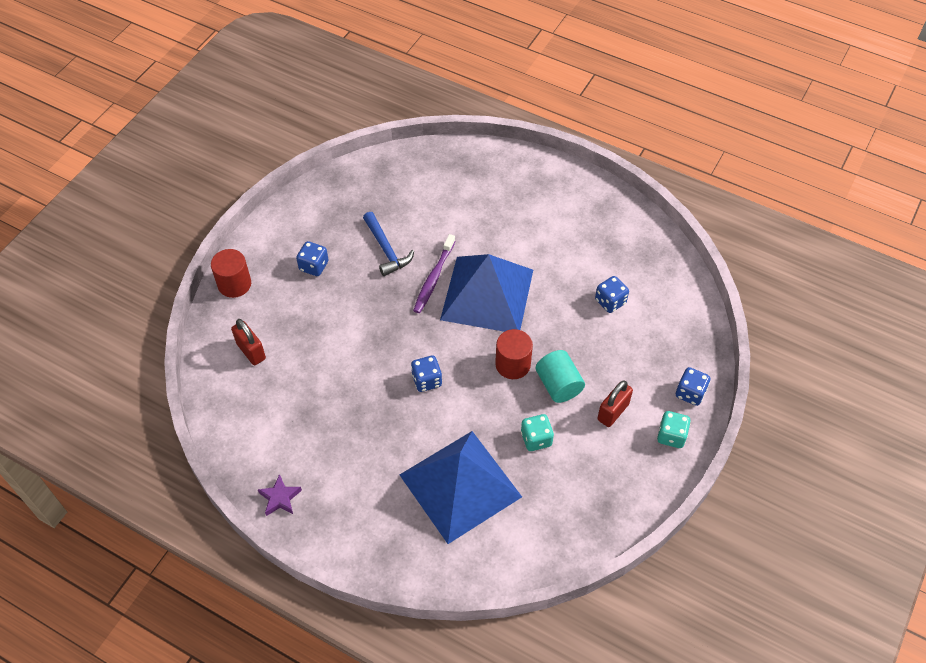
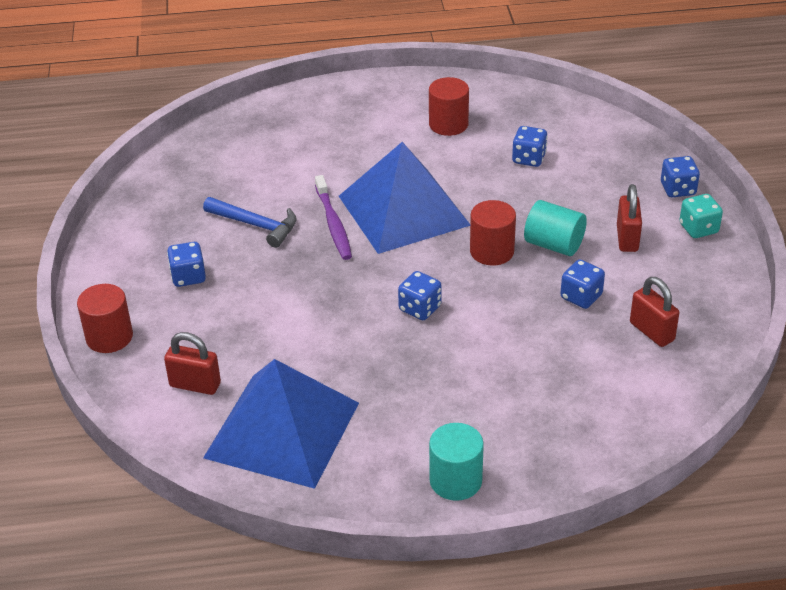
camera: 35 degrees left, 15 degrees down
(280, 498) = (373, 494): purple star -> none
(333, 522) = (455, 480): none -> turquoise cylinder
(460, 486) = (551, 374): blue pyramid -> blue pyramid (282, 430)
(536, 439) = (581, 297): turquoise dice -> blue dice
(555, 497) = (652, 332): none -> red padlock
(583, 238) = (448, 124): none -> red cylinder

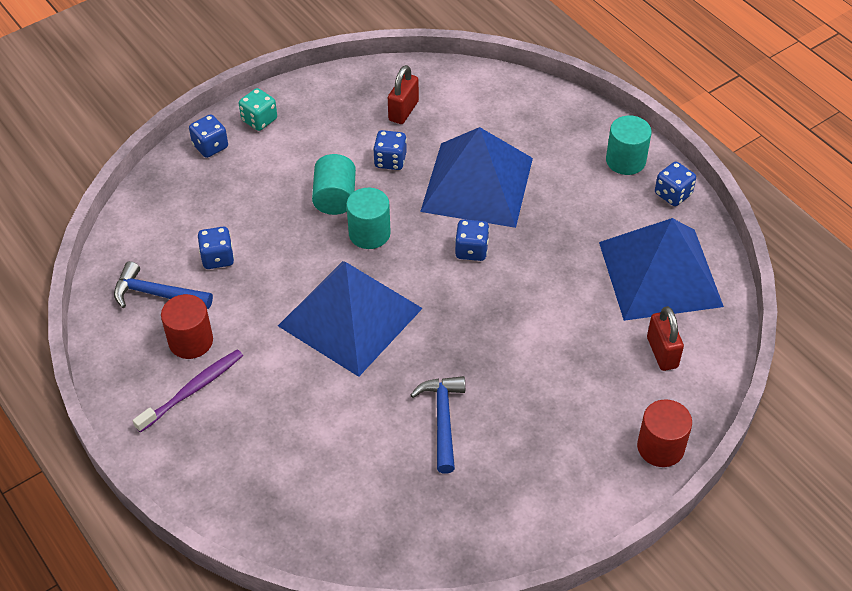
camera: 120 degrees left, 10 degrees up
(188, 277) = (547, 433): blue dice -> blue dice (673, 194)
(333, 224) = (402, 360): purple toothbrush -> purple toothbrush (192, 390)
(492, 251) = (369, 233): red cylinder -> turquoise cylinder
(504, 346) = (477, 184): none -> blue pyramid
(512, 120) = (157, 294): none -> blue hammer
(627, 238) = (298, 157): red padlock -> none

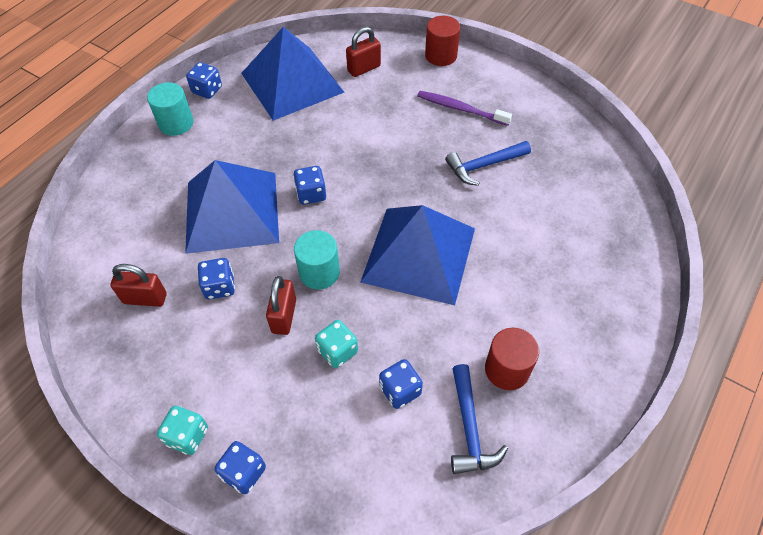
camera: 110 degrees left, 5 degrees up
(192, 390) = (555, 343): purple toothbrush -> purple toothbrush (460, 109)
(279, 226) = (337, 351): none -> turquoise dice
(335, 198) = (284, 316): turquoise cylinder -> red padlock

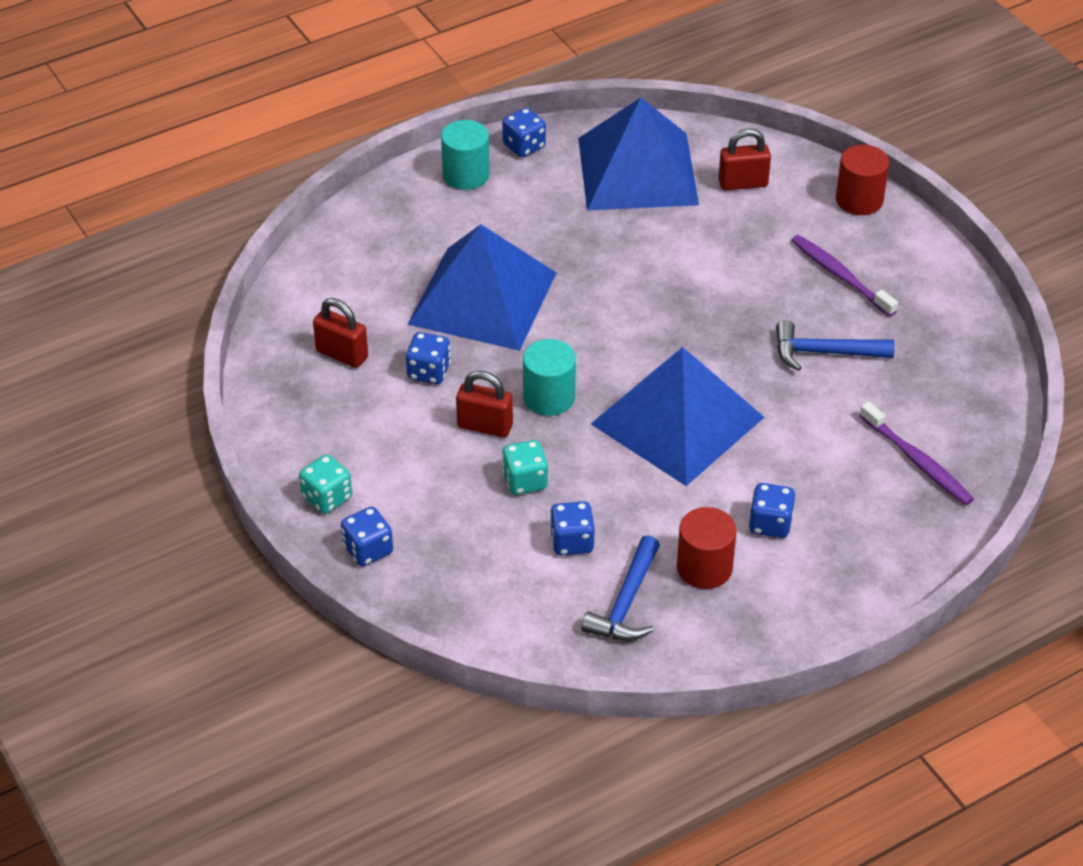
camera: 25 degrees right, 10 degrees down
(284, 316) = (485, 426): red padlock -> red padlock turned 75 degrees clockwise
(311, 194) = (587, 311): blue dice -> blue dice (770, 524)
(591, 222) = (917, 461): none -> purple toothbrush

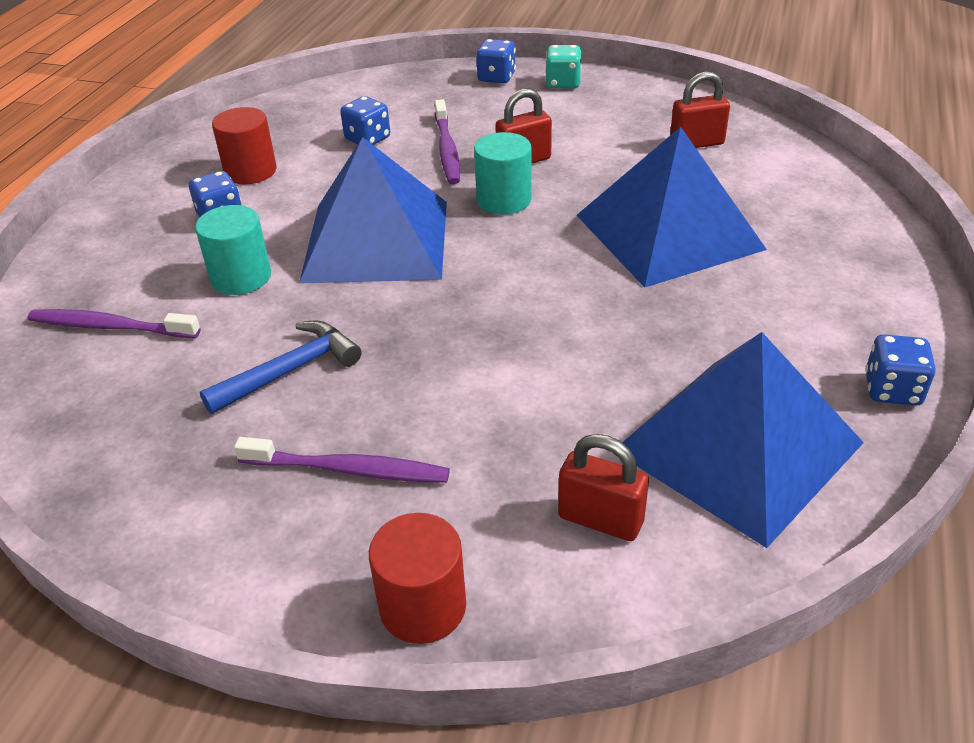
camera: 140 degrees right, 5 degrees down
(429, 372) = (619, 166): blue dice -> none
(466, 175) = (880, 320): turquoise cylinder -> turquoise cylinder (241, 277)
(525, 481) = (447, 149): turquoise dice -> purple toothbrush
(626, 602) = (290, 132): blue hammer -> none
(743, 183) = (600, 519): red padlock -> red padlock turned 75 degrees clockwise

